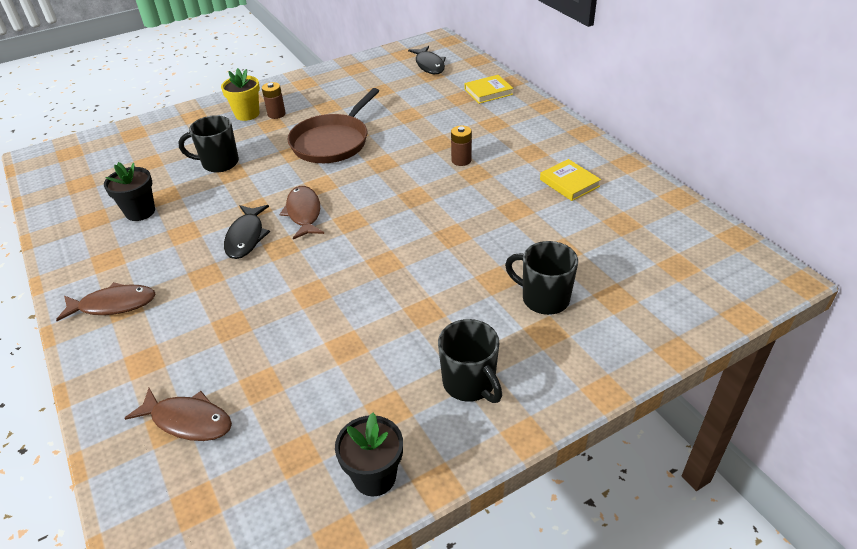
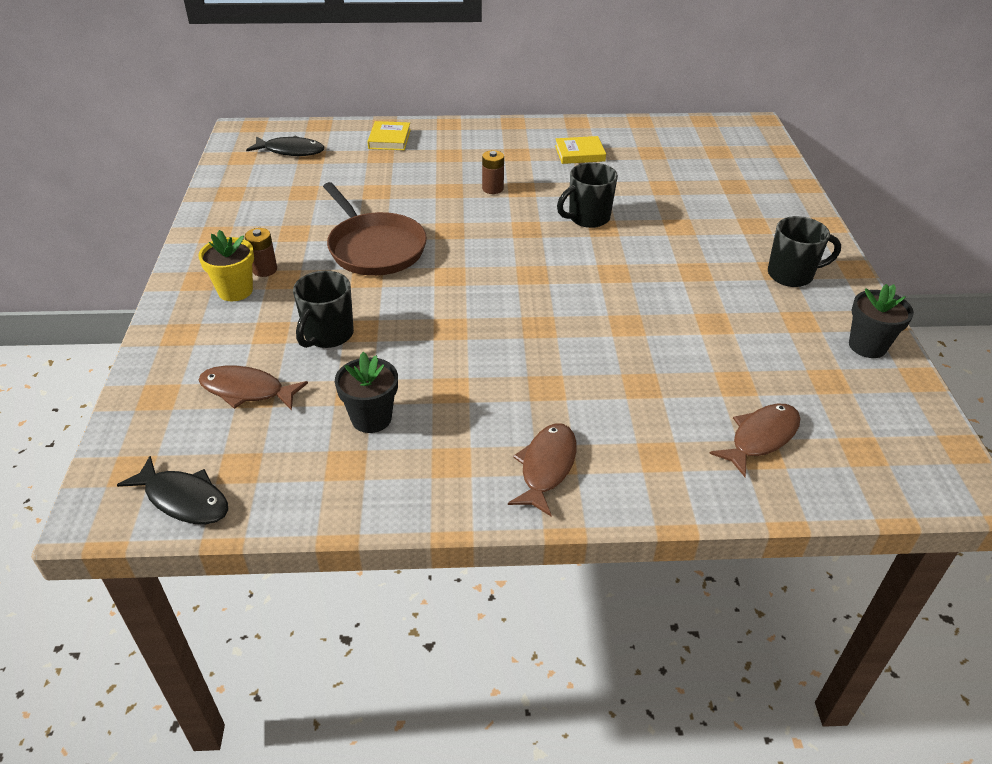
camera: 65 degrees left, 0 degrees up
(246, 237) = (501, 345): black fish -> black fish (183, 499)
(304, 213) = (492, 298): brown fish -> brown fish (247, 391)
(544, 299) = (717, 213): black mug -> black mug (587, 218)

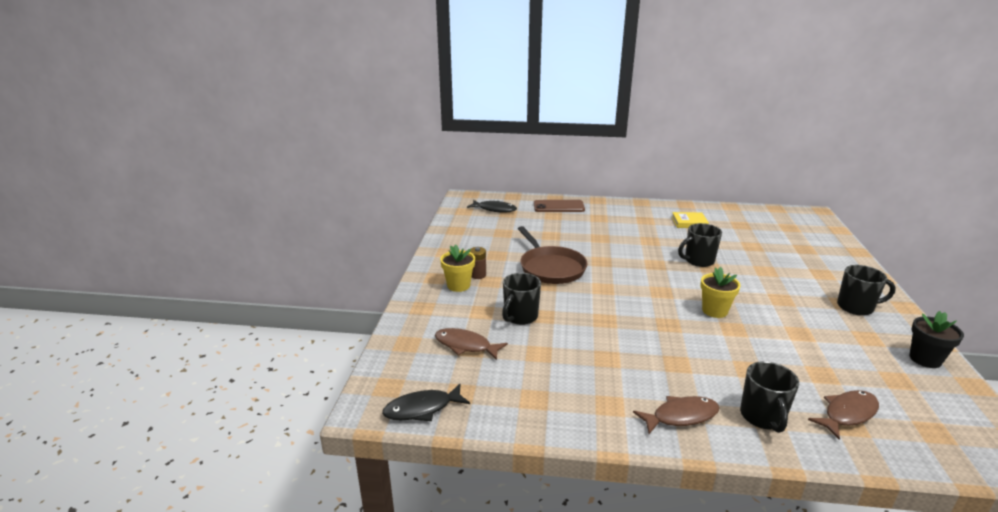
camera: 10 degrees right, 15 degrees down
(183, 499) = (422, 409): black fish -> black fish turned 120 degrees clockwise
(371, 418) = (551, 371): black flower pot -> none
(389, 139) = (558, 206): yellow book -> brown phone
(492, 189) = (630, 239): brown battery -> none
(546, 467) = (681, 416): brown fish -> brown fish turned 45 degrees clockwise
(604, 298) = (714, 311): none -> yellow flower pot
(653, 456) = (762, 417): none -> black mug

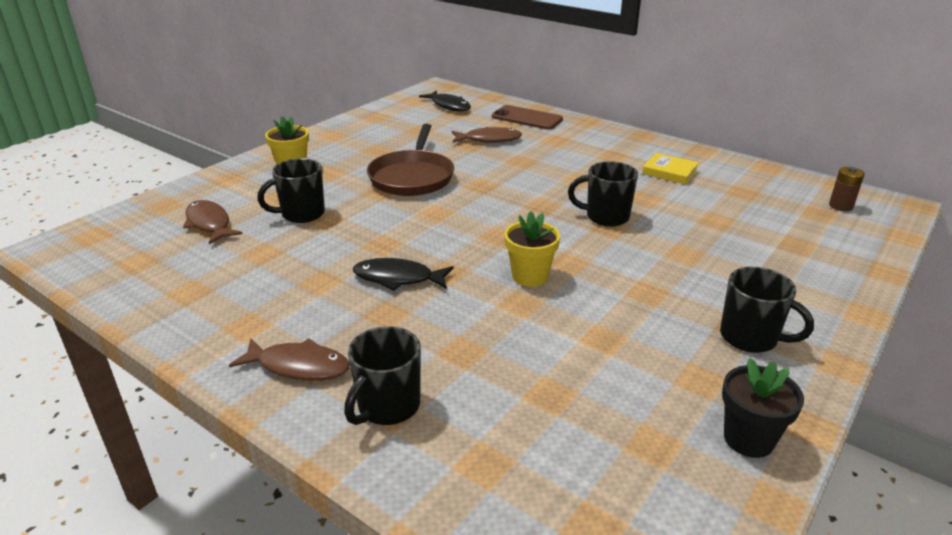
camera: 30 degrees right, 5 degrees up
(422, 409) = (87, 263): black fish -> black fish (398, 278)
(478, 275) = (326, 164): brown battery -> brown battery (840, 206)
(847, 414) = (503, 451): brown fish -> brown fish (489, 139)

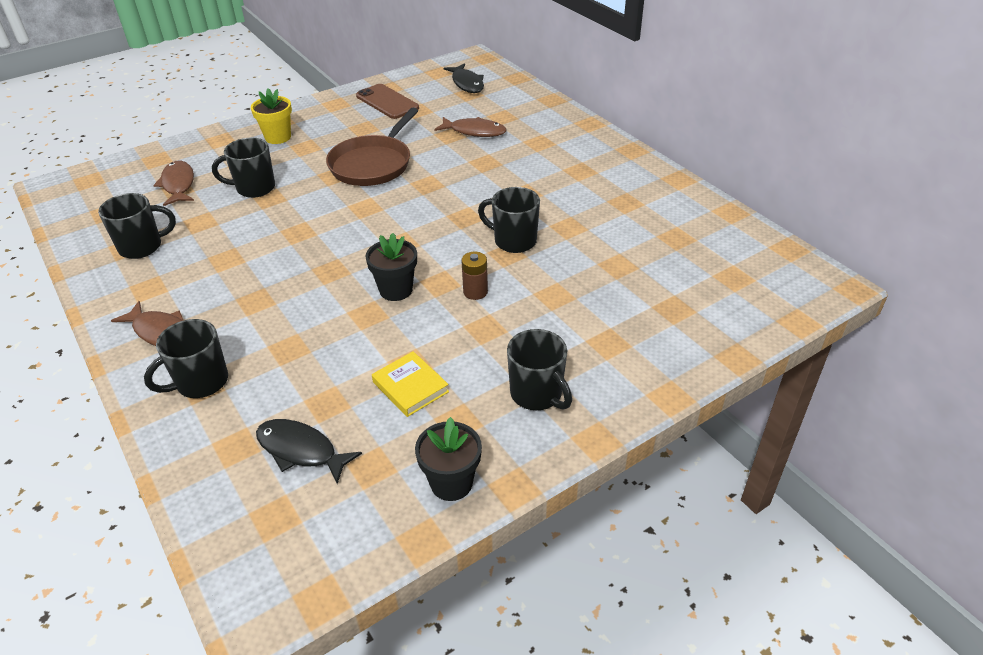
camera: 20 degrees right, 10 degrees up
(209, 287) = (142, 247): none -> black mug
(398, 278) = (287, 269): black fish -> black fish (301, 450)
(527, 118) = (531, 110): brown phone -> brown phone (387, 102)
(530, 276) = (396, 290): yellow flower pot -> black flower pot
(669, 172) = (621, 200): yellow book -> yellow book (410, 387)
(840, 206) = (765, 274): brown battery -> brown battery (475, 292)

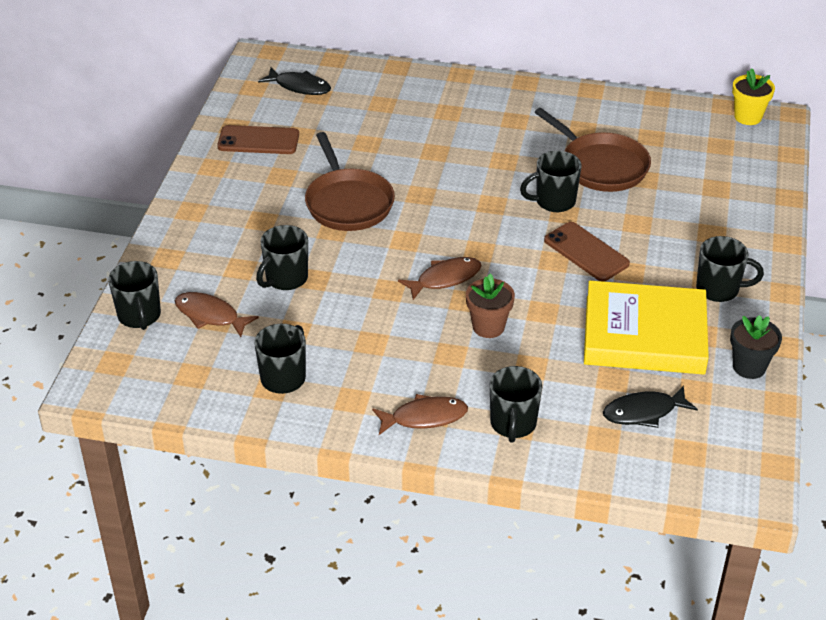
camera: 45 degrees left, 0 degrees up
(147, 163) = (139, 316): none -> black mug
(278, 137) = (219, 226): yellow flower pot -> yellow flower pot (748, 117)
(312, 299) = (488, 327): none -> brown flower pot
(396, 290) = (533, 284): black flower pot -> none
(410, 387) = (644, 335): yellow book -> yellow book, size x2.28
(474, 131) = (382, 129): brown fish -> brown fish (445, 279)
(475, 292) = (586, 252): brown battery -> brown phone
(596, 236) = (601, 166): none -> brown pan

